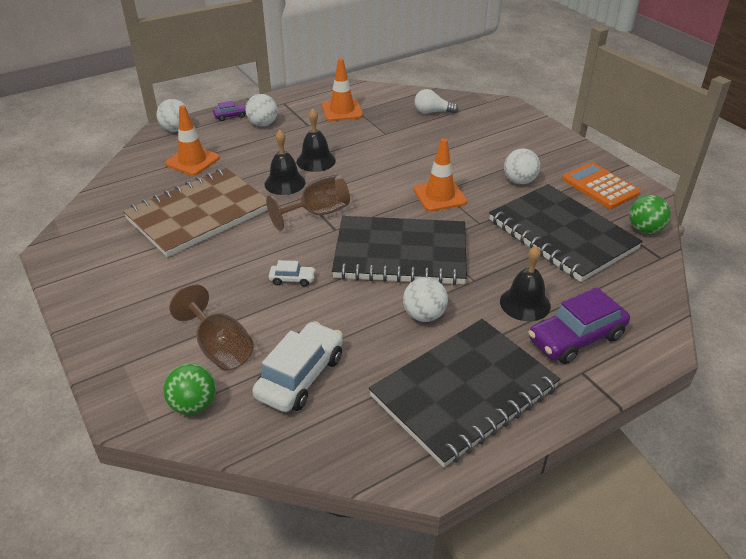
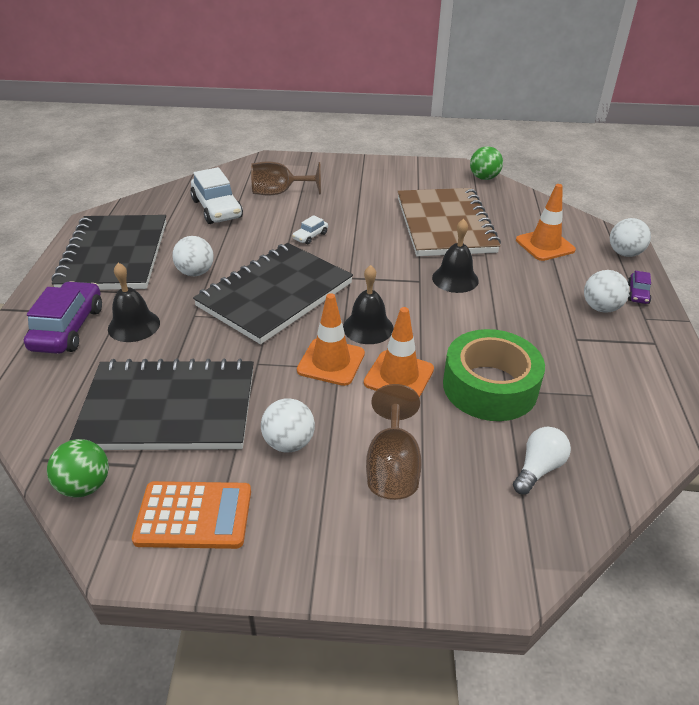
camera: 125 degrees right, 0 degrees up
(194, 405) = (246, 175): green ball -> green ball (484, 178)
(316, 161) = (482, 312): black bell -> black bell (368, 328)
(317, 213) = (384, 278): brown goblet -> brown goblet (392, 467)
(342, 110) = (600, 381): orange traffic cone -> orange traffic cone (399, 376)
(389, 138) = (490, 386): none -> green tape

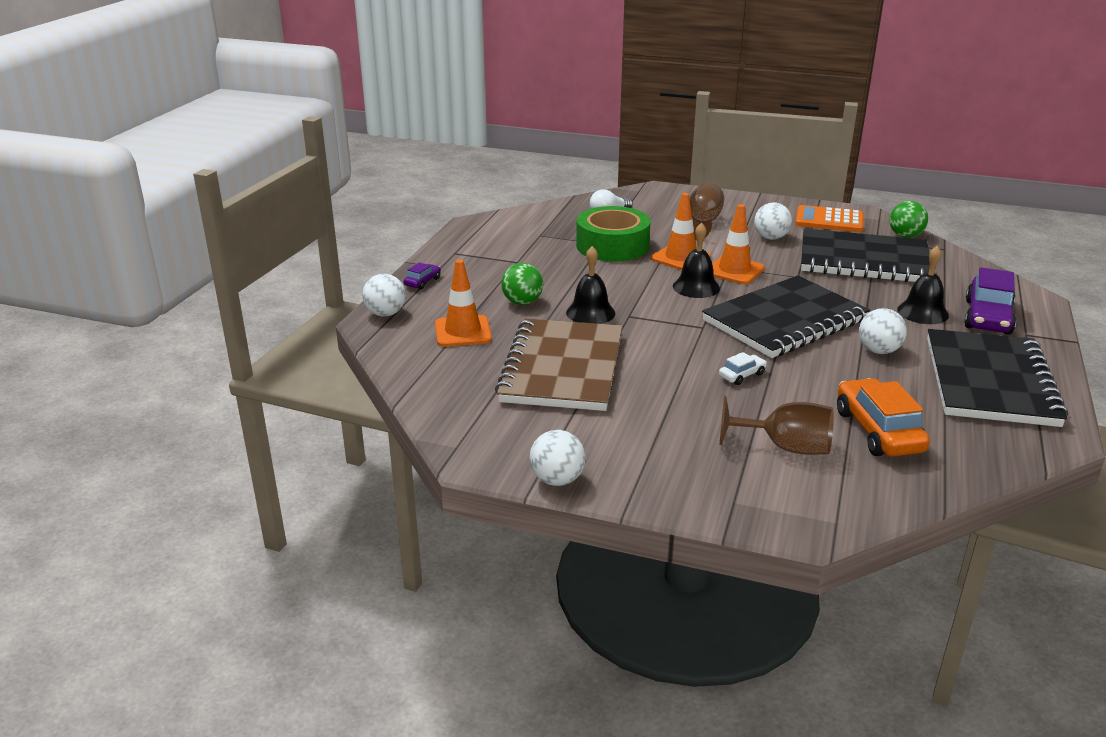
camera: 165 degrees left, 10 degrees down
(217, 209) = (878, 431): white car -> orange car
(484, 178) = (450, 433): green ball -> green ball (522, 302)
(601, 308) = (471, 276): white ball -> white ball (557, 480)

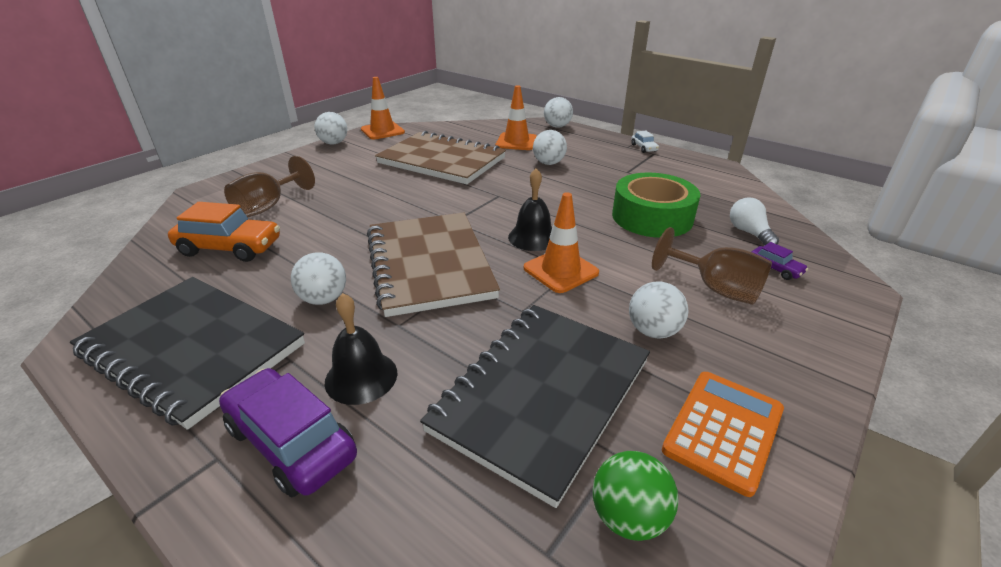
camera: 110 degrees right, 5 degrees up
(422, 282) = (602, 139): purple car -> purple car (775, 268)
(522, 302) = (548, 163): green ball -> white ball
(590, 313) = (514, 182): black bell -> none
(680, 258) = (608, 246): orange traffic cone -> orange traffic cone (382, 131)
(742, 375) = (365, 216): white car -> white car (644, 148)
(785, 321) = (429, 265): black notebook -> brown notebook

